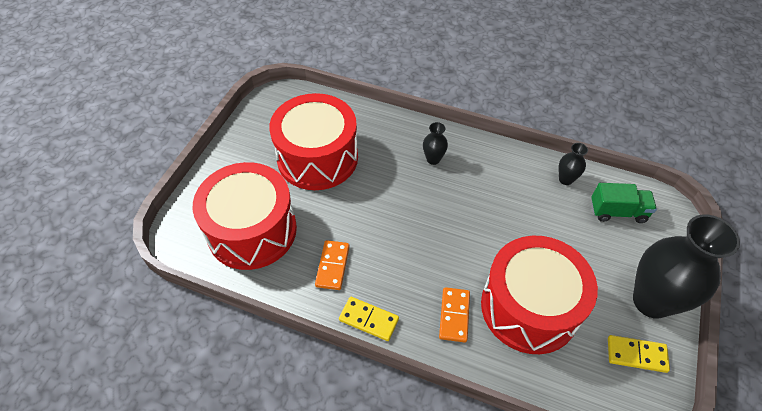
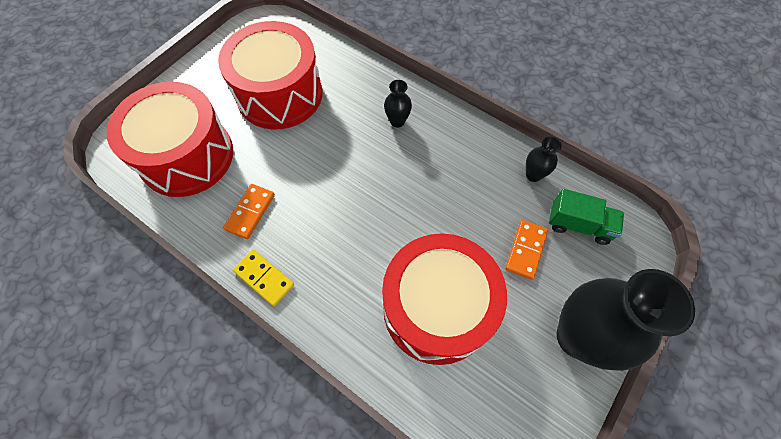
camera: 15 degrees right, 10 degrees up
(454, 315) = (353, 296): orange domino -> orange domino (526, 250)
(636, 355) = (536, 394): yellow domino -> none

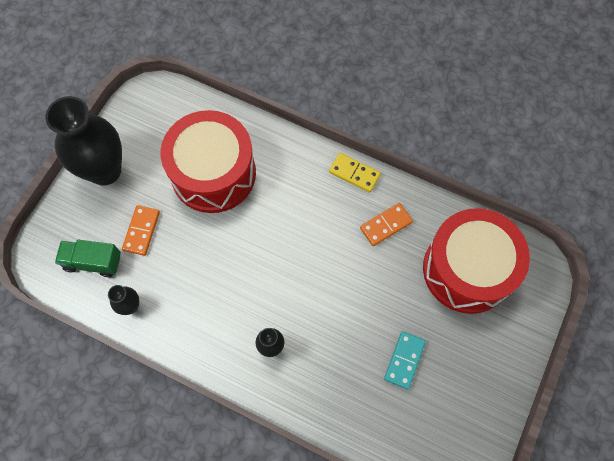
camera: 170 degrees right, 5 degrees up
(250, 212) = (385, 225): orange domino -> orange domino turned 45 degrees clockwise
(280, 94) = (404, 360): red drum -> turquoise domino

